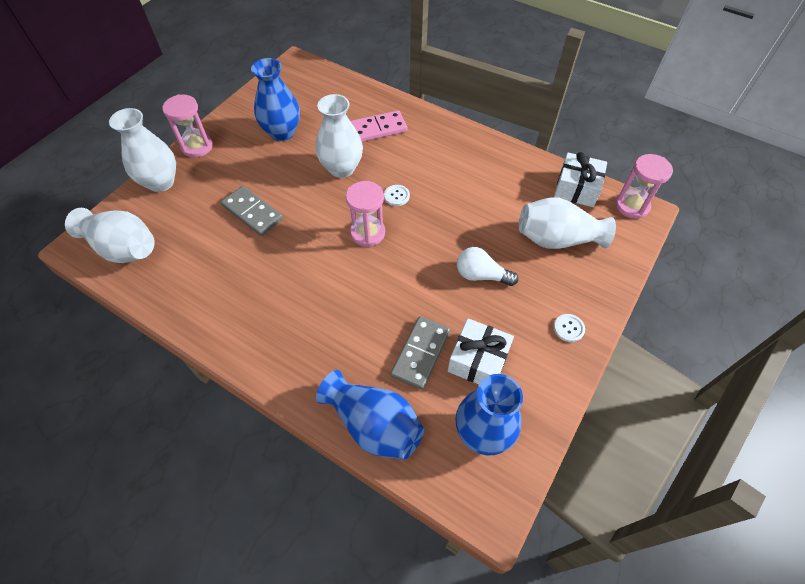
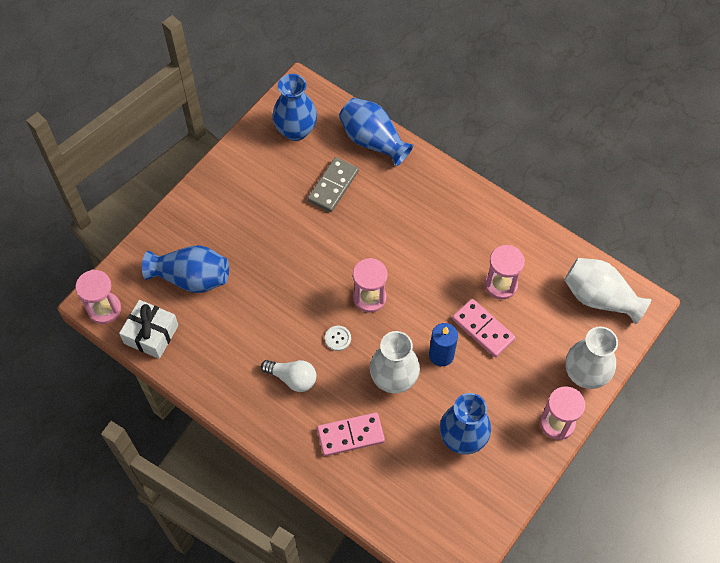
camera: 175 degrees left, 5 degrees up
(227, 254) = (501, 285): none -> pink hourglass
(252, 212) = (483, 329): grey domino -> pink domino
(296, 189) = (441, 355): none -> blue candle
(478, 360) = (289, 178): white gift -> none
(481, 275) = (270, 247): white light bulb -> white light bulb (292, 378)
(557, 239) = (191, 278): white vase -> blue vase
(568, 328) = (209, 197): white button -> none

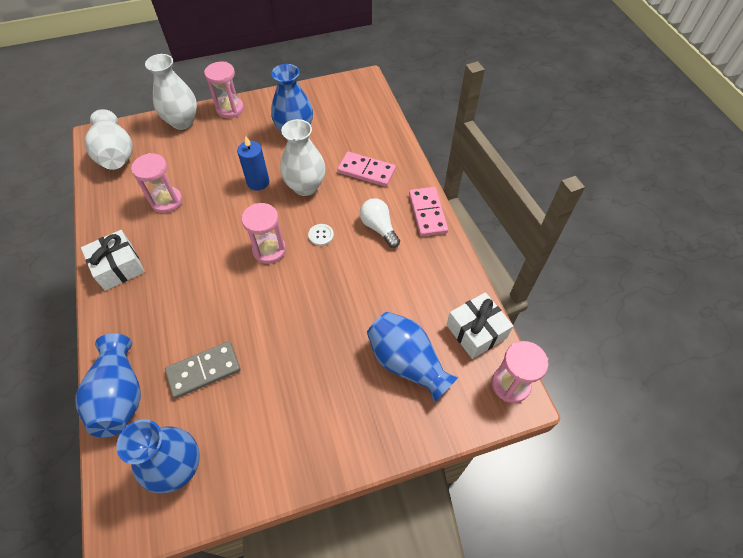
camera: 145 degrees left, 5 degrees down
(473, 210) = (118, 267): none -> white gift
(483, 329) = (212, 181): pink domino -> pink domino (427, 213)

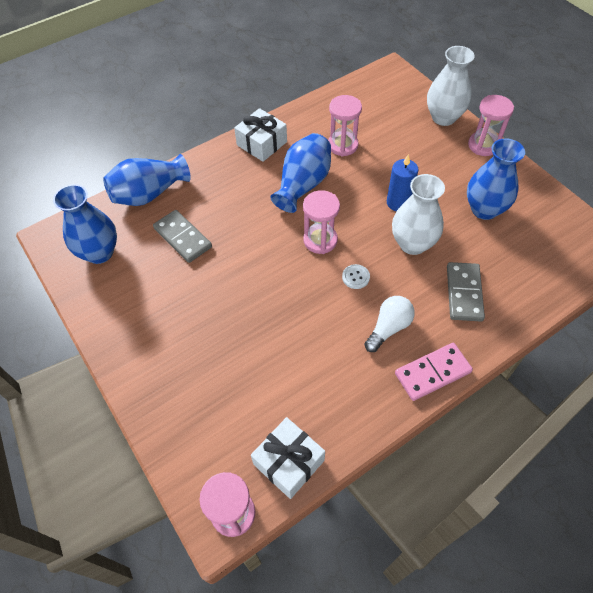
camera: 75 degrees right, 0 degrees up
(116, 155) = (377, 91): white vase -> none
(366, 171) = (464, 293): pink domino -> grey domino
(407, 362) = (232, 398): blue vase -> blue vase (303, 184)

